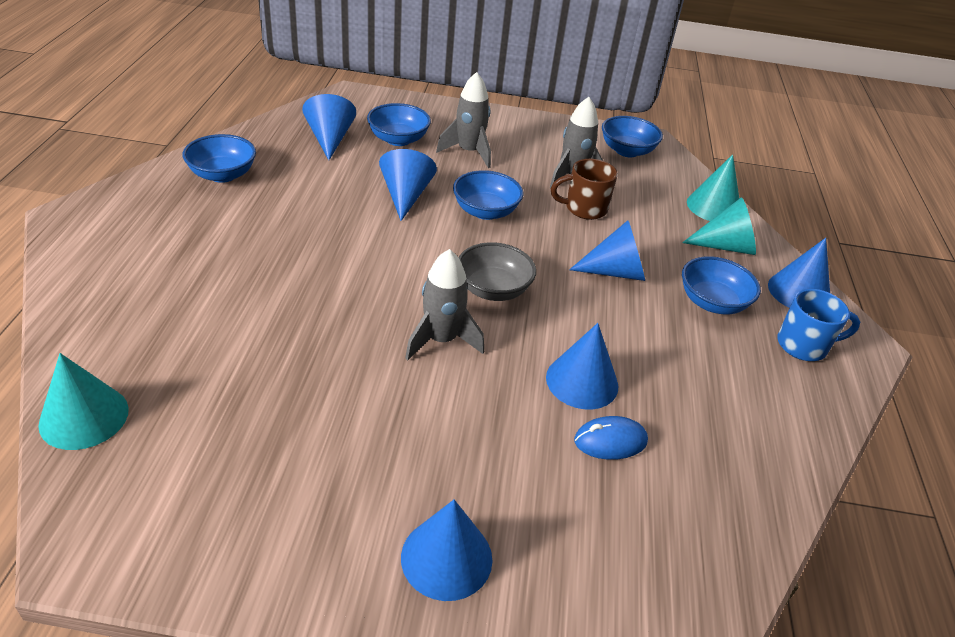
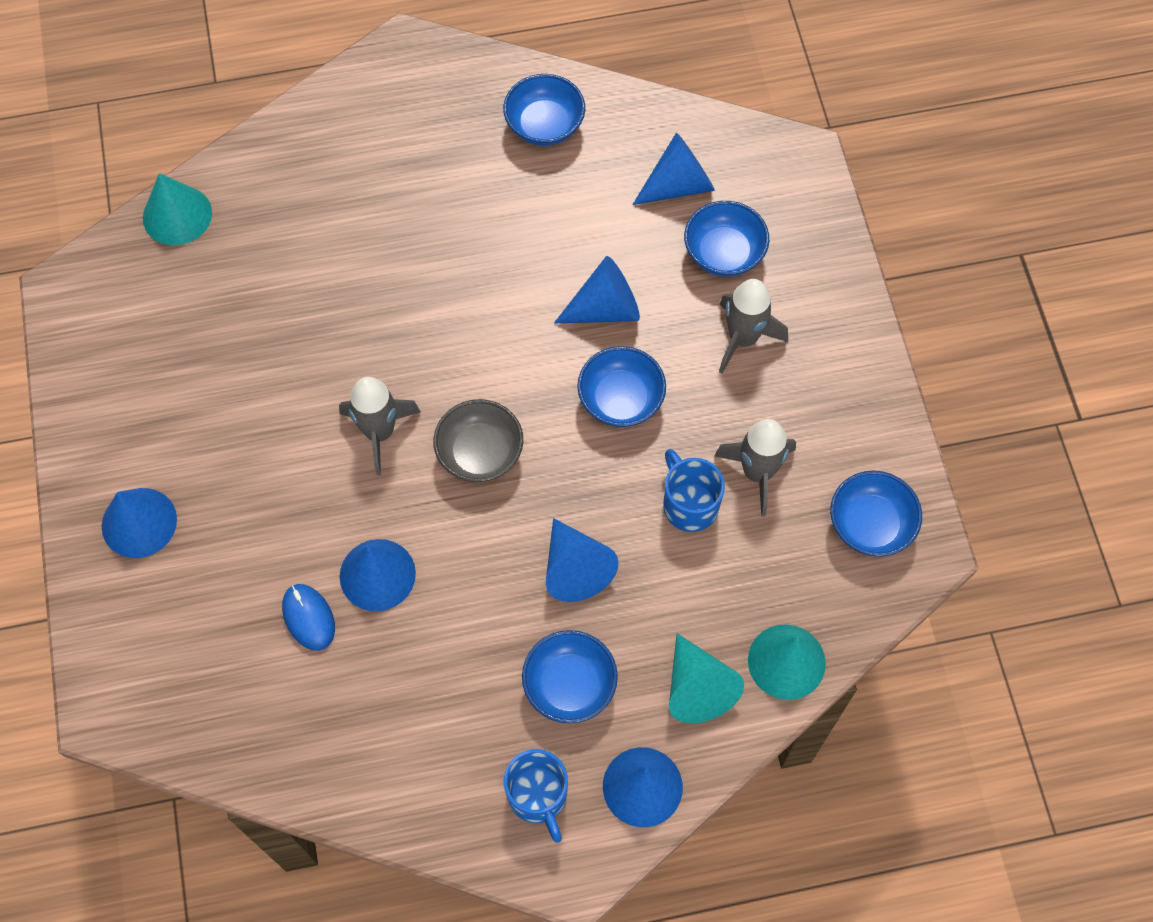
camera: 75 degrees right, 25 degrees up
(584, 208) = (689, 504): brown mug -> blue mug

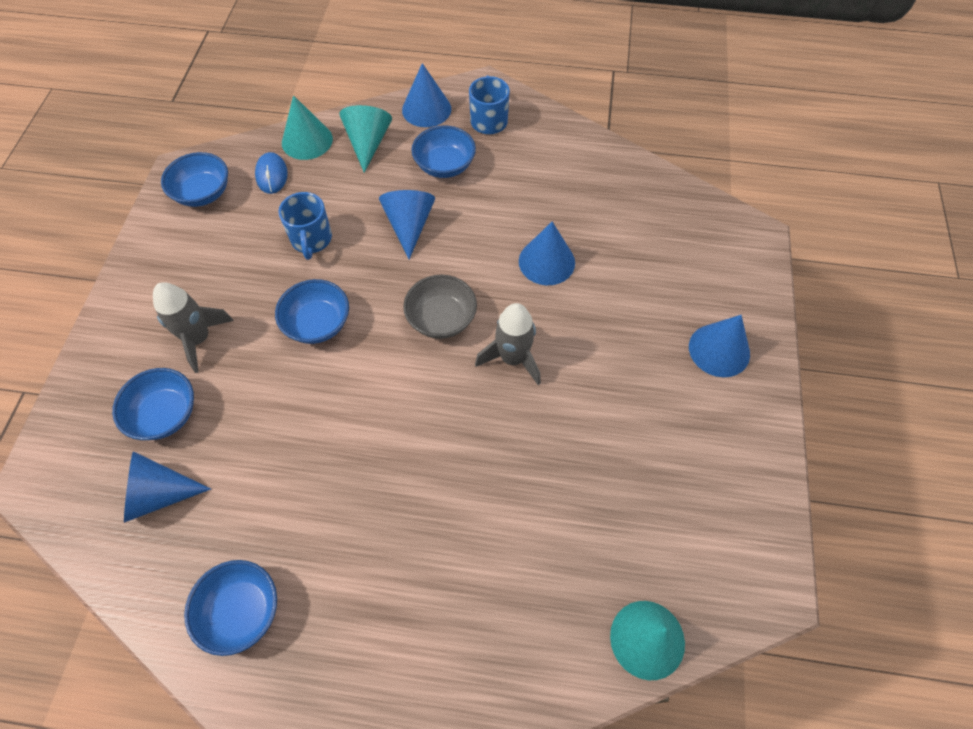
camera: 160 degrees left, 5 degrees down
(308, 618) = (603, 250): blue mouse -> blue mouse (272, 175)
(605, 308) = (289, 399): blue cone -> none
(757, 472) = (253, 245): grey rocket -> none

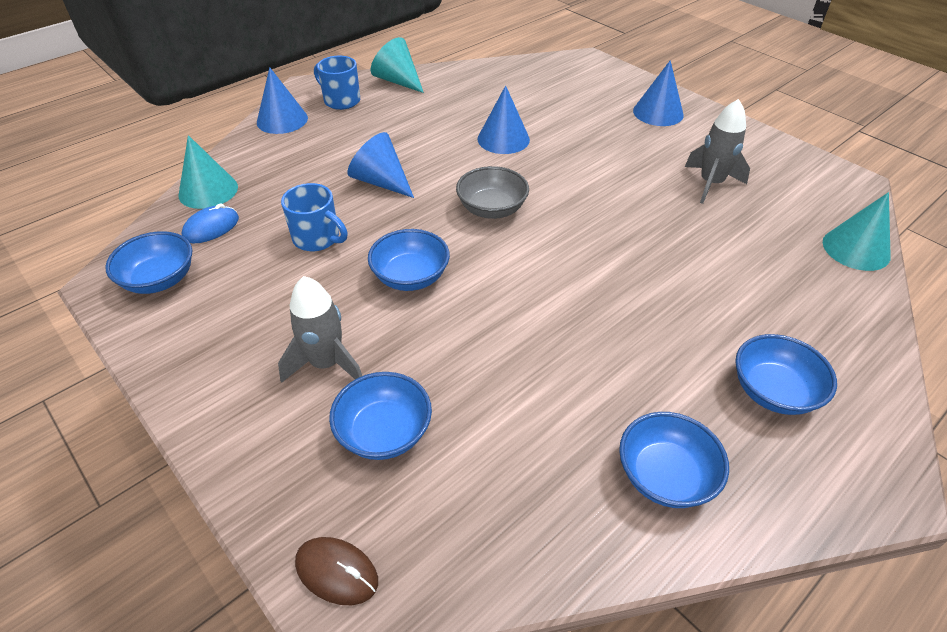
camera: 50 degrees left, 15 degrees down
(52, 465) = (337, 572): none -> brown mouse
(159, 494) = (474, 483): blue cone -> none
(272, 175) = (211, 228): blue mouse -> blue mouse turned 75 degrees counterclockwise
(368, 143) = (267, 162): turquoise cone -> turquoise cone (398, 81)
(444, 166) = (350, 138): blue bowl -> blue bowl (773, 391)
(512, 358) = (569, 194): grey rocket -> grey rocket (711, 184)

